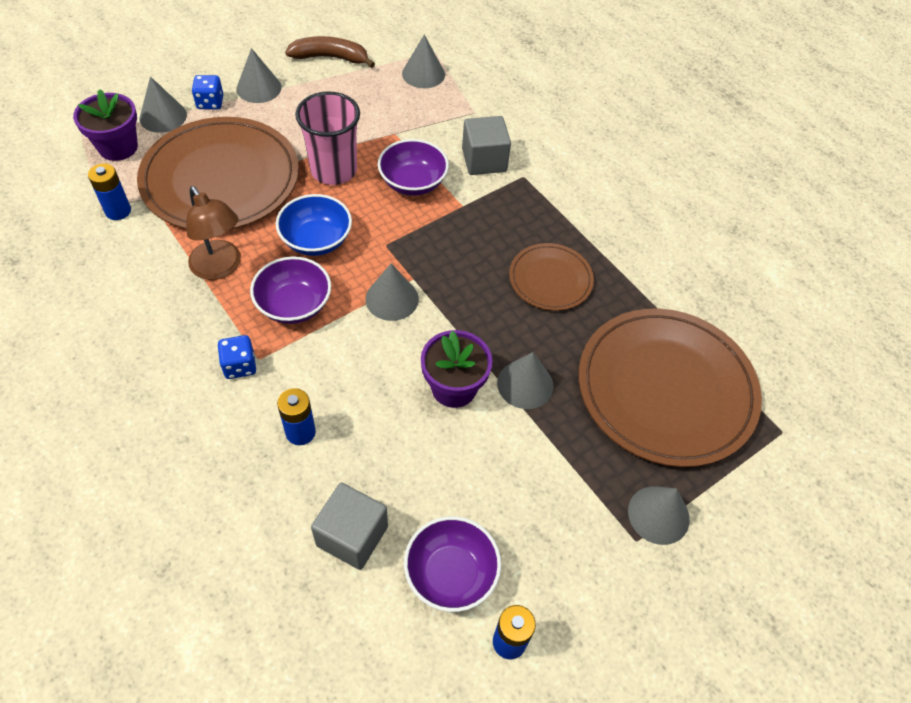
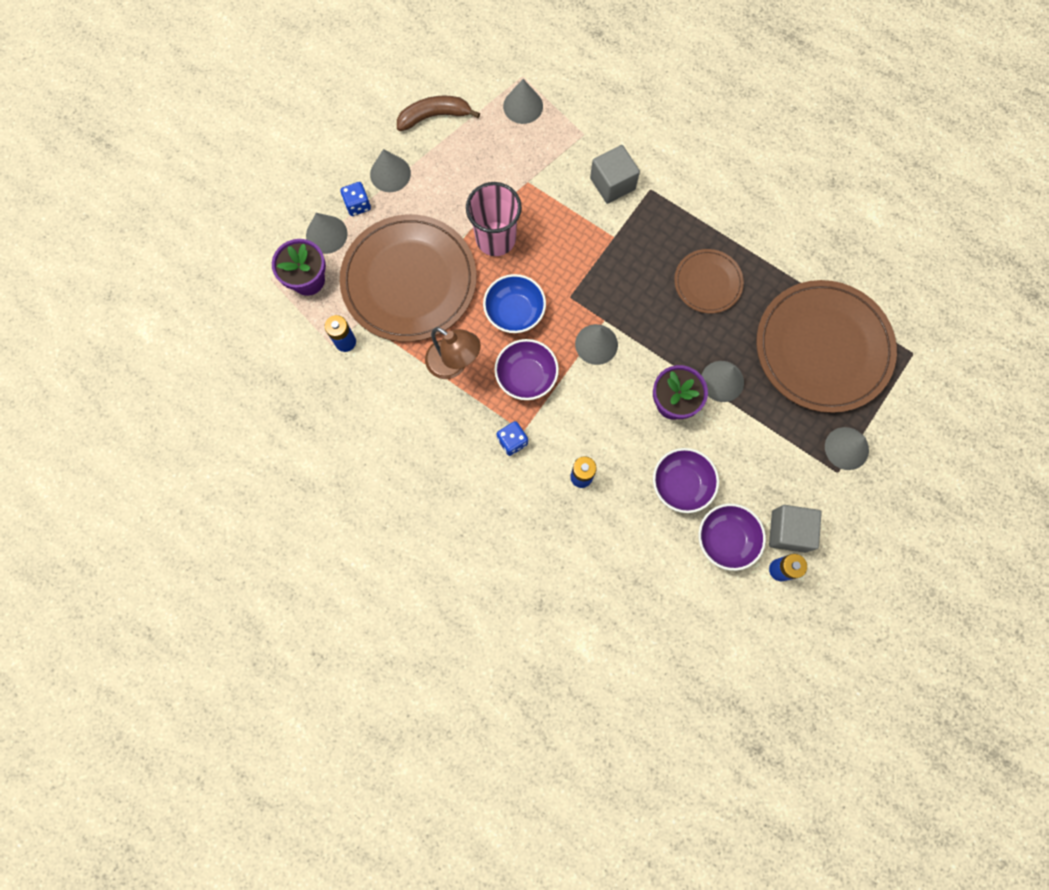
camera: 15 degrees left, 20 degrees up
(352, 536) = (651, 538): grey cube -> grey cube (788, 531)
(413, 183) = (565, 228): purple bowl -> purple bowl (681, 484)

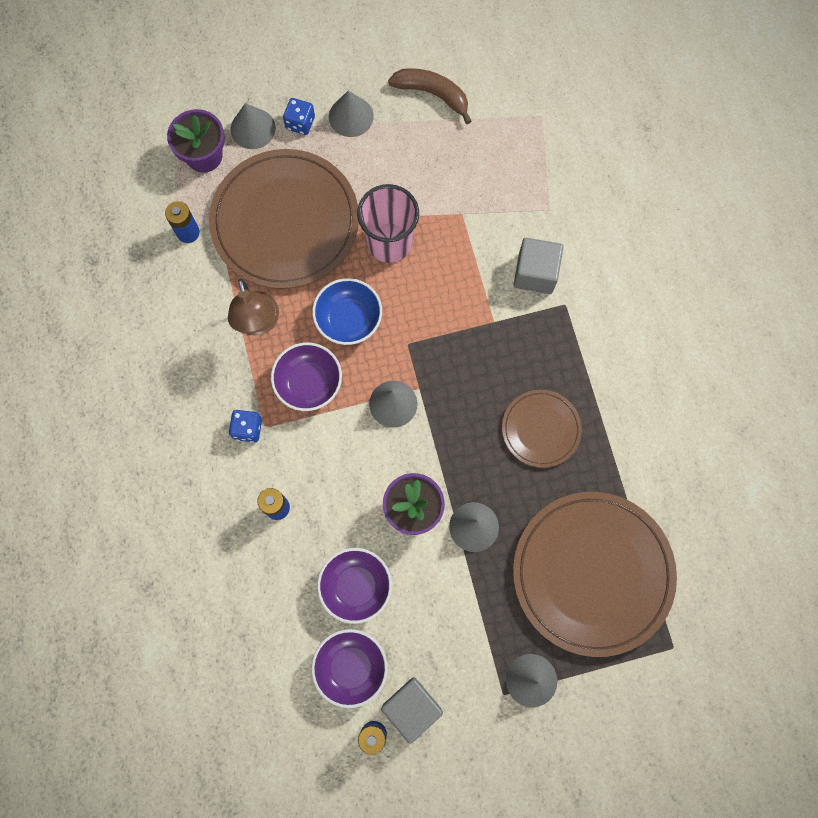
camera: 40 degrees right, 0 degrees up
(523, 106) = (518, 143): grey cone -> none

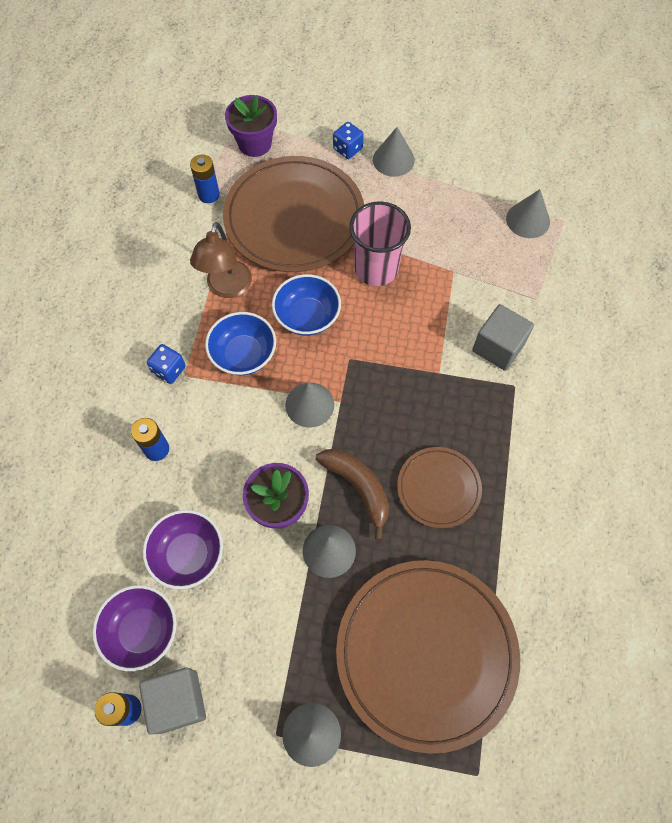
camera: 25 degrees right, 10 degrees down
(253, 128) = (306, 139): grey cone -> grey cone (528, 220)
(309, 383) = (243, 354): purple bowl -> blue bowl
(432, 94) = (473, 169): brown banana -> brown banana (358, 488)

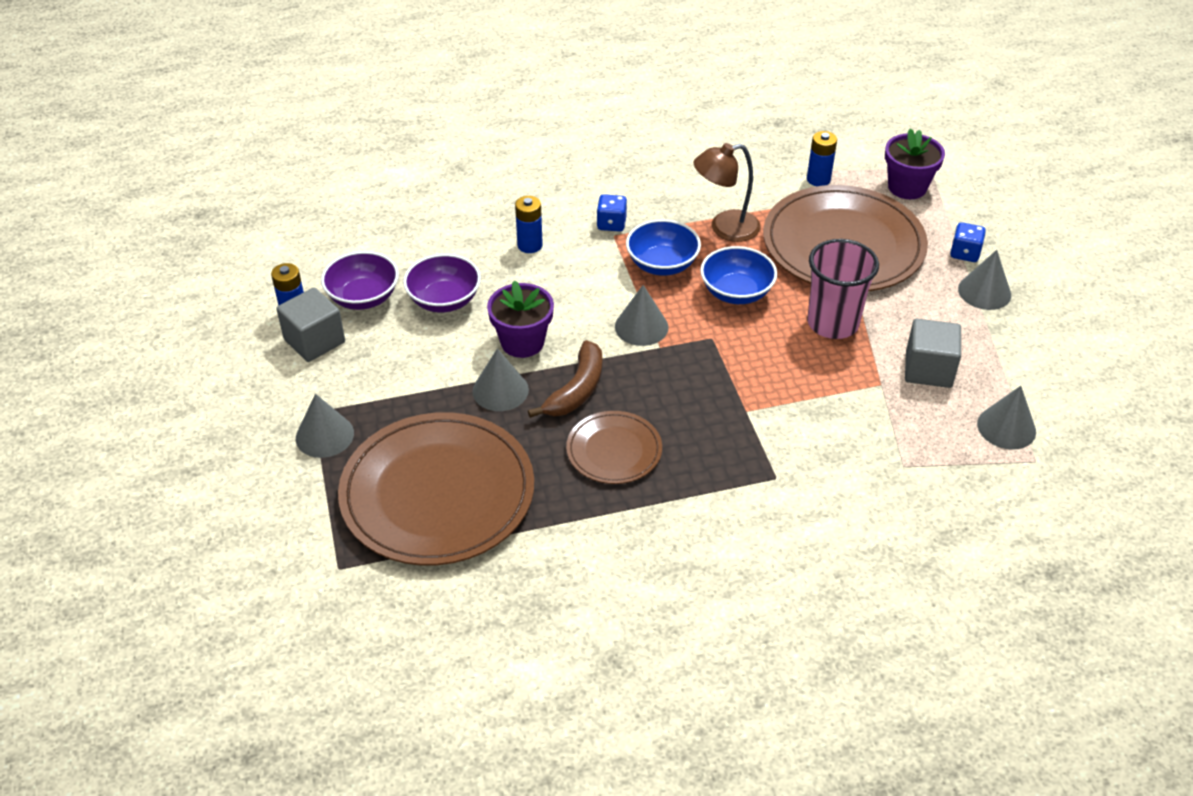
camera: 65 degrees right, 20 degrees down
(498, 347) = (813, 450): grey cube -> grey cube (928, 369)

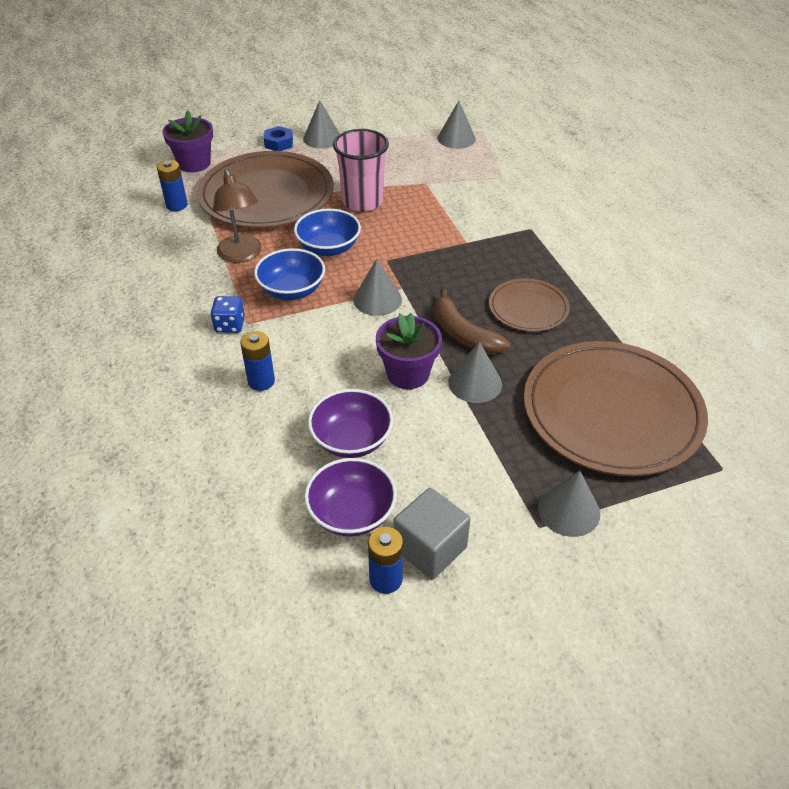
camera: 95 degrees left, 0 degrees up
(576, 390) = (464, 334): brown banana -> brown banana turned 150 degrees counterclockwise
(928, 369) = (407, 163): grey cube -> none
(964, 253) = (278, 143): blue dice -> blue nut

